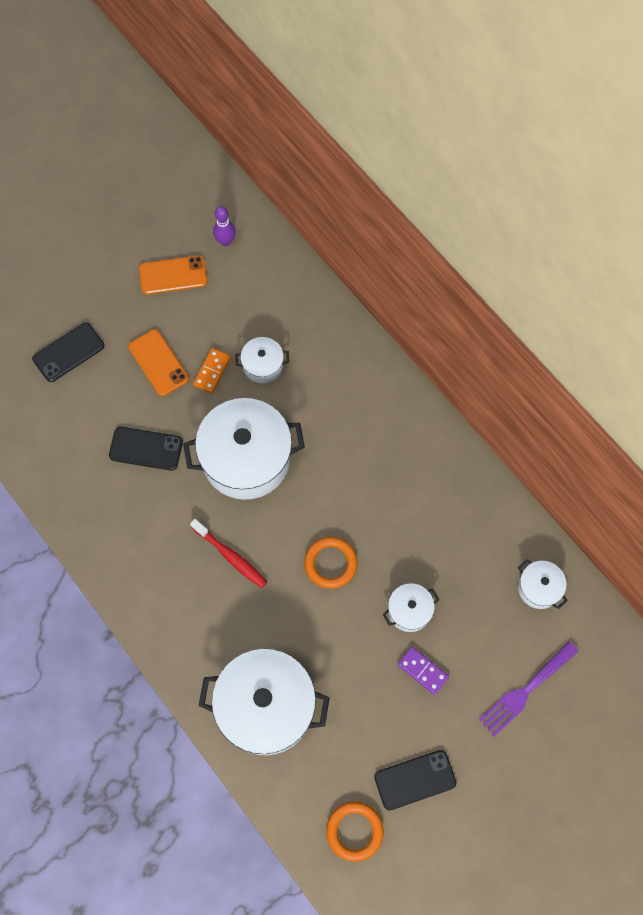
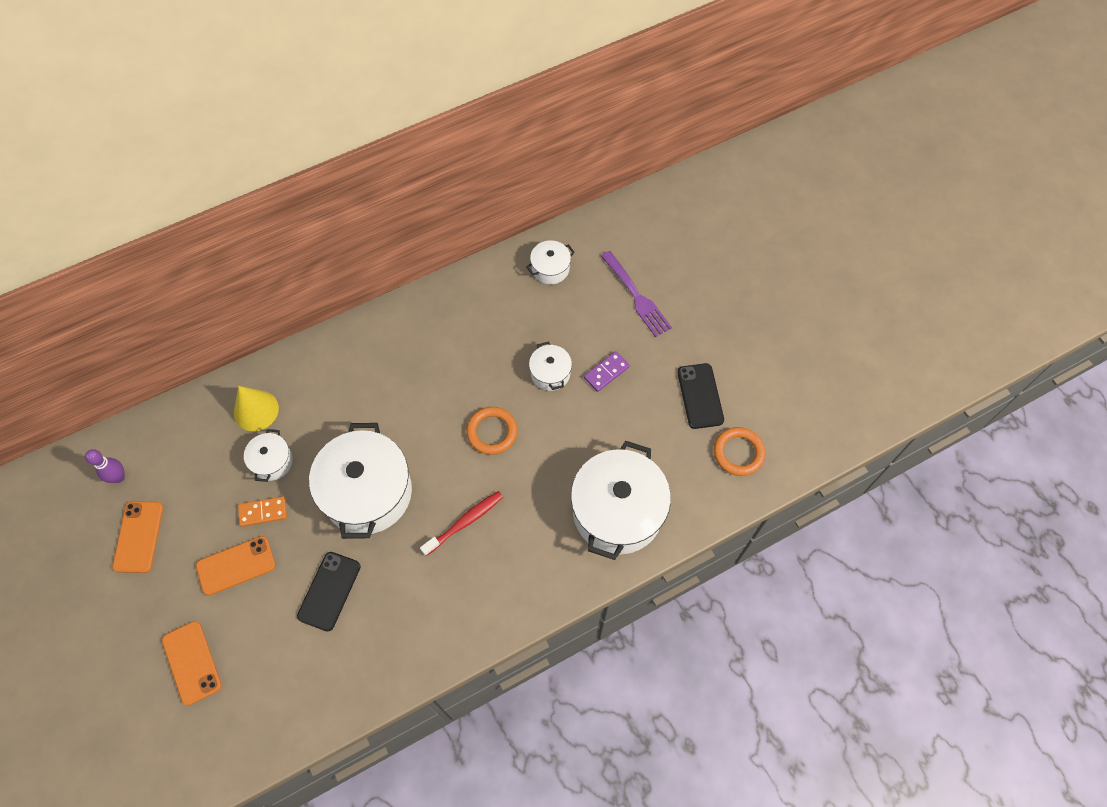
camera: 80 degrees left, 5 degrees down
(68, 352) = (192, 662): black phone -> orange phone
(212, 371) = (263, 512): orange domino -> orange domino turned 45 degrees counterclockwise
(312, 336) = (256, 410): none -> yellow cone

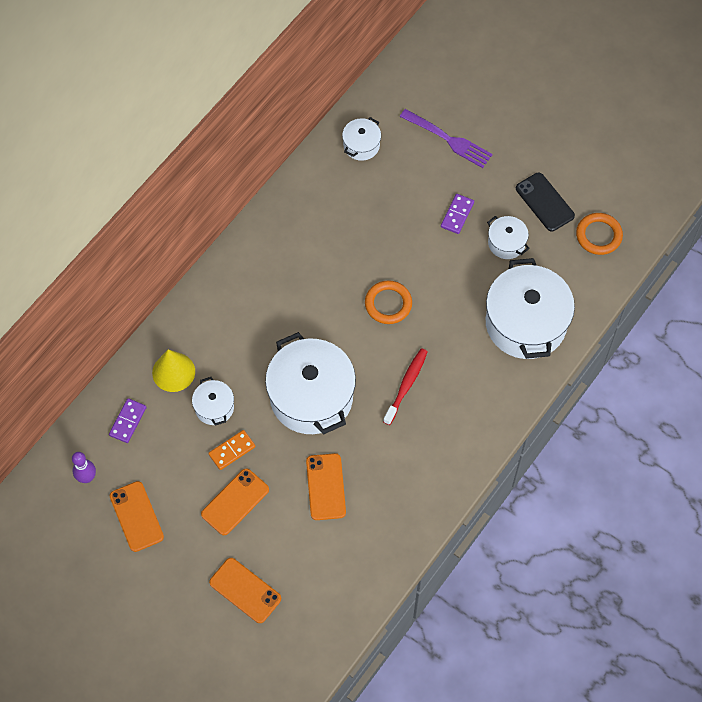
camera: 25 degrees left, 0 degrees up
(187, 439) = (128, 421): none -> purple domino
(329, 591) = (325, 487): black phone -> orange phone
(550, 373) = (410, 235): white pot -> white pot (506, 243)

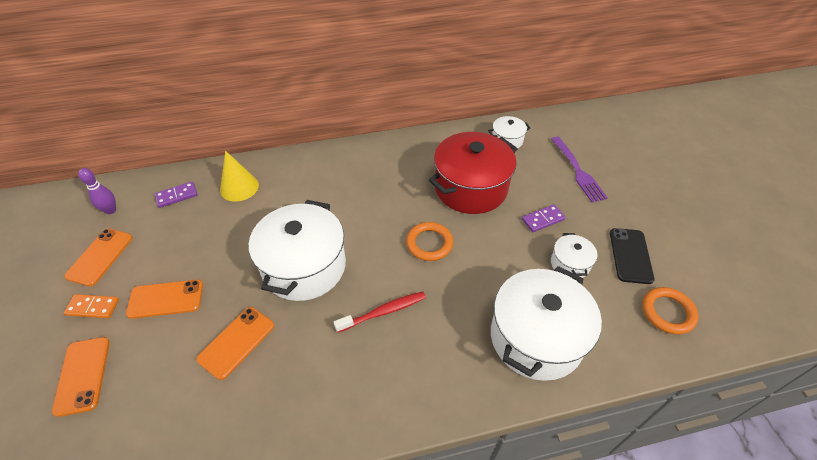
camera: 40 degrees right, 15 degrees down
(214, 407) = (235, 225): white pot -> none
(232, 451) = (209, 262): orange domino -> orange domino (93, 307)
(374, 224) = (470, 188): none -> red pot

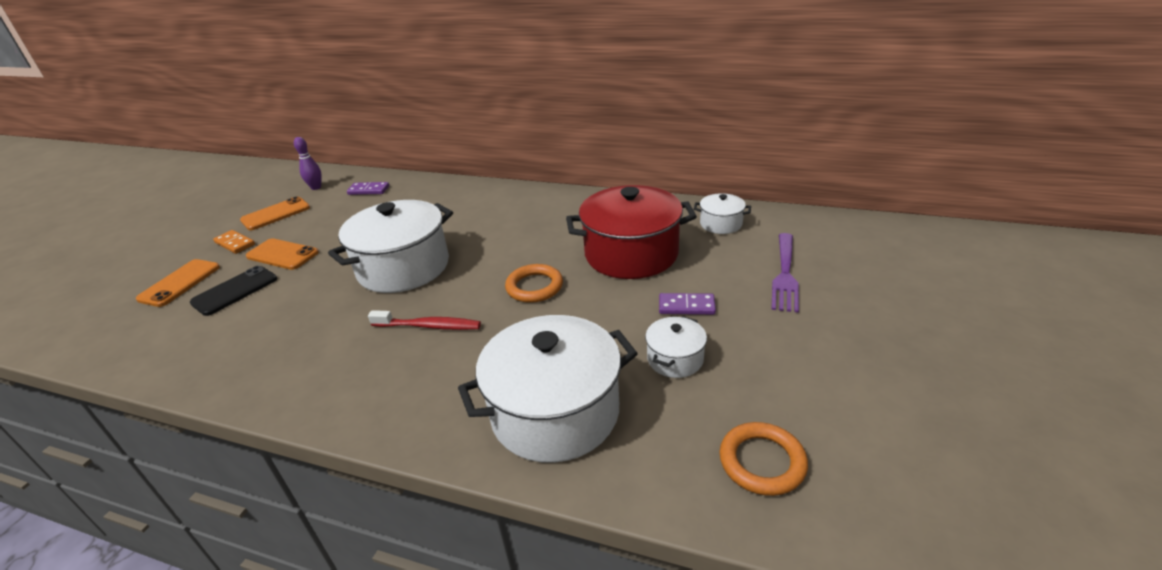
camera: 35 degrees right, 15 degrees down
(236, 342) = (292, 302): orange phone -> none
(239, 187) = (419, 196): yellow cone -> none
(630, 255) = (770, 380): black phone -> black phone (235, 291)

